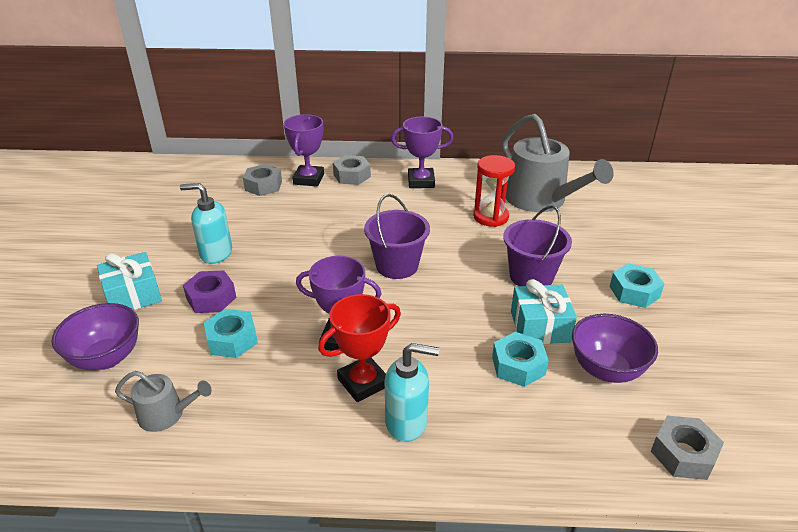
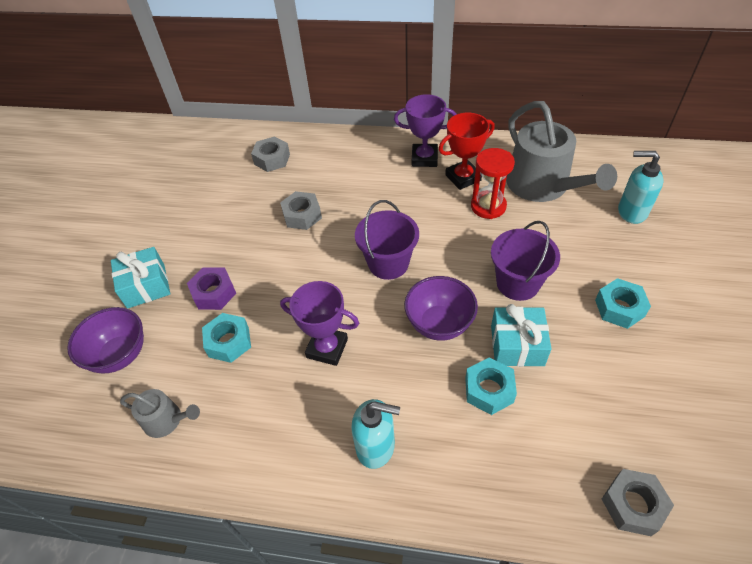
camera: 10 degrees right, 15 degrees up
(216, 253) = (222, 241): turquoise soap dispenser -> turquoise soap dispenser (631, 212)
(308, 179) = (315, 152): purple trophy -> none
(352, 176) = (357, 149): grey nut -> grey nut (302, 215)
(363, 382) = (341, 399): red trophy -> red trophy (463, 178)
(606, 370) = (574, 401): purple bowl -> purple bowl (439, 324)

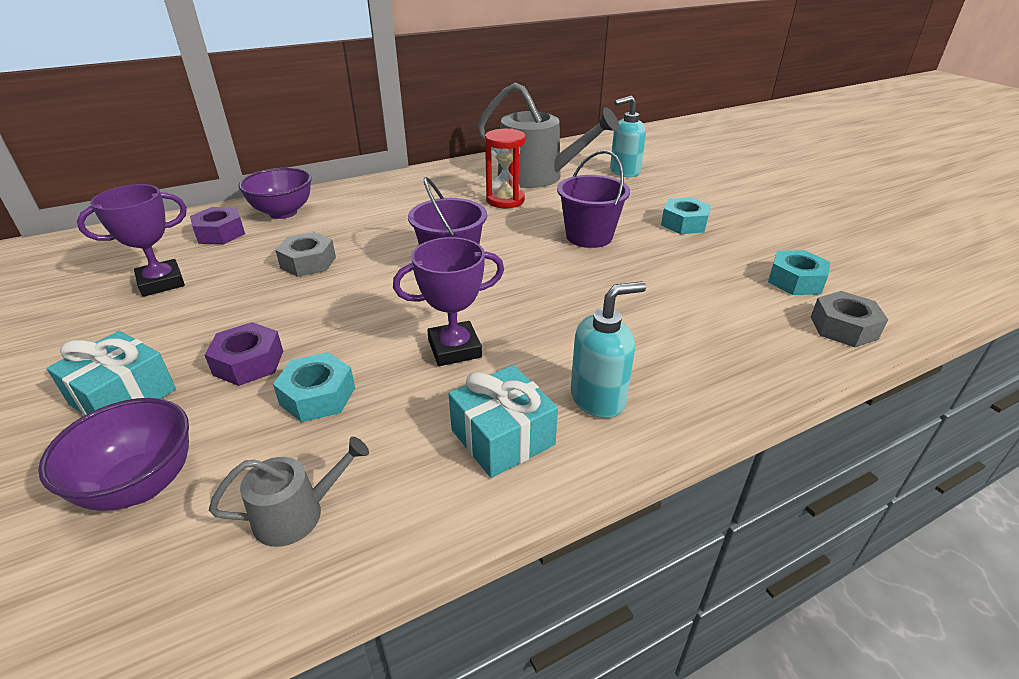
camera: 40 degrees left, 15 degrees down
(272, 159) = (220, 233): grey nut -> purple nut
(424, 158) = (407, 188): purple trophy -> purple trophy (161, 283)
(439, 324) = (552, 286): purple bowl -> purple bowl (283, 212)
(463, 178) = (460, 190): red trophy -> none
(489, 390) = (650, 310): turquoise nut -> turquoise nut (795, 281)
(517, 345) = (636, 273): turquoise gift -> turquoise gift (502, 437)

